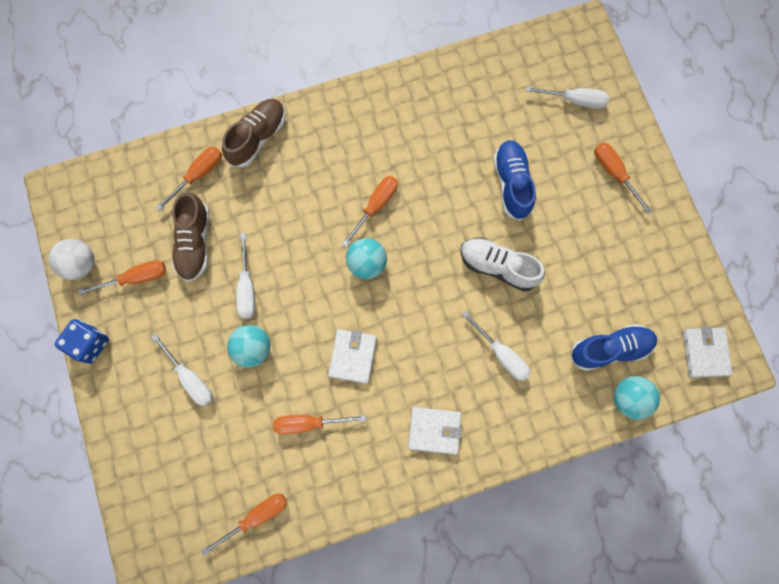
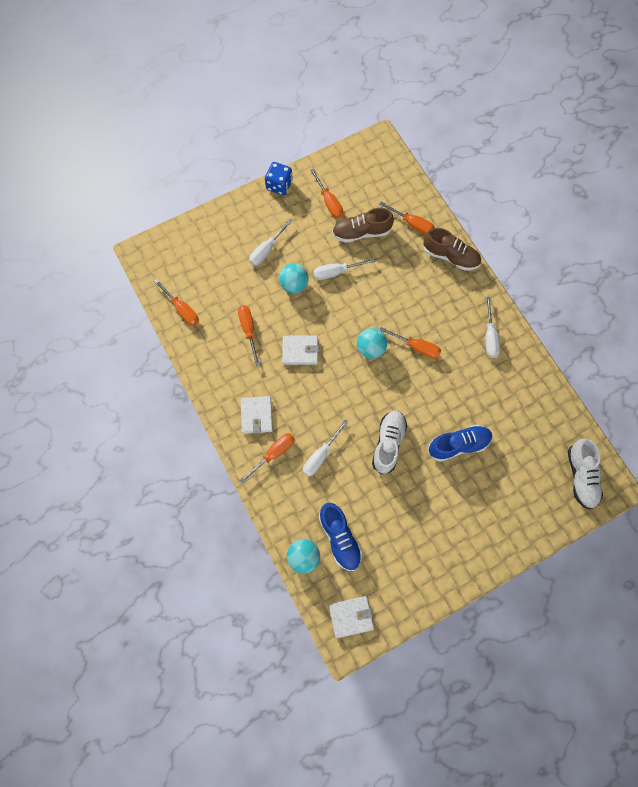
camera: 80 degrees right, 5 degrees down
(81, 264) = (331, 167): white ball -> none
(568, 59) = (581, 476): none -> white shoe
(575, 100) = (544, 486): white screwdriver -> white screwdriver (490, 336)
(614, 173) = (487, 526): orange screwdriver -> orange screwdriver (274, 454)

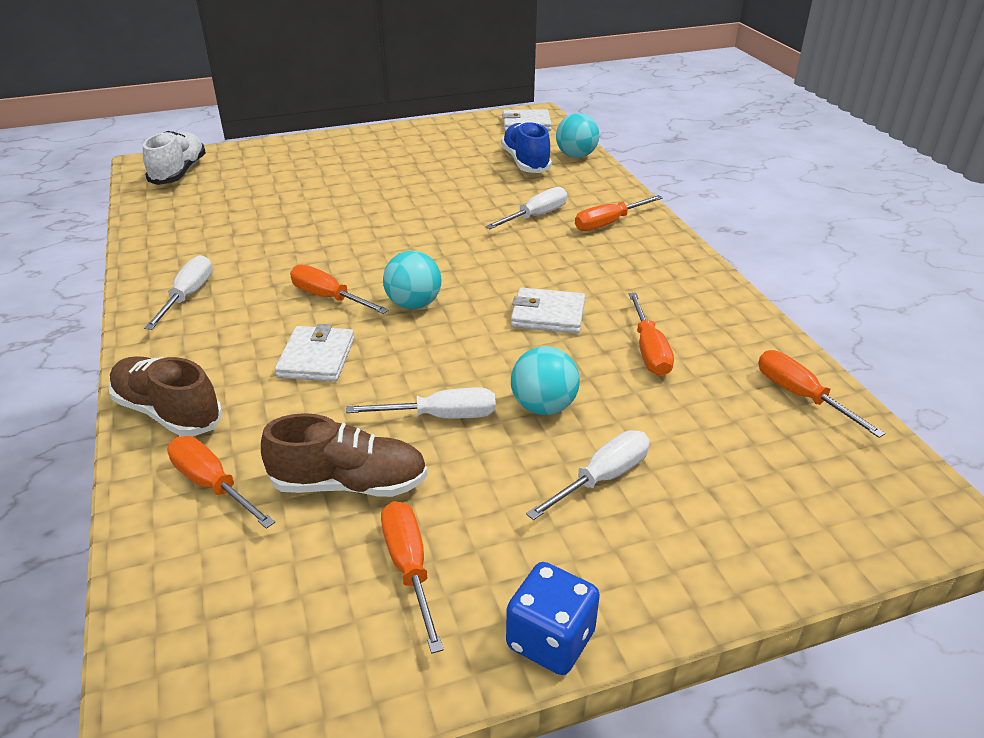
camera: 170 degrees left, 35 degrees down
(257, 415) = (634, 257): white wallet -> white wallet (316, 358)
(388, 443) = (429, 216): white shoe -> none
(458, 445) = (325, 206): blue shoe -> none

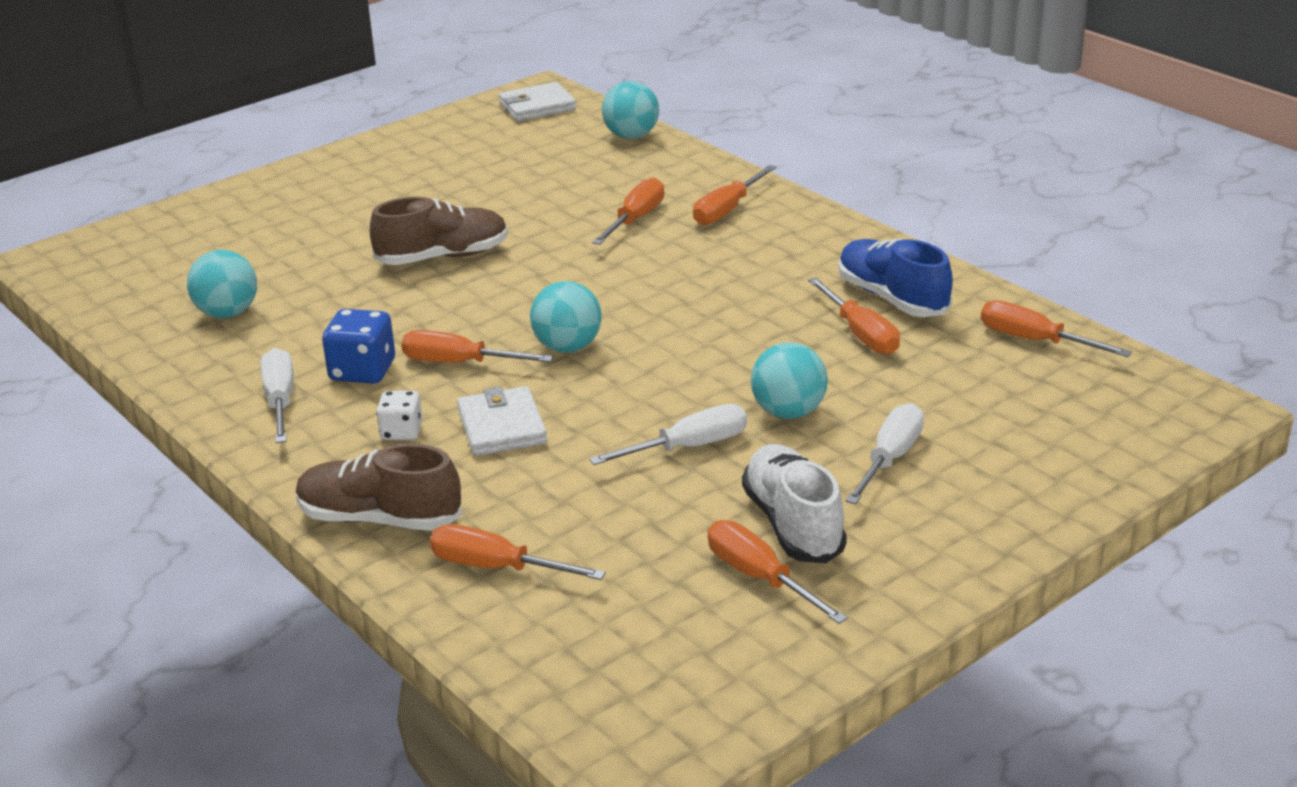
camera: 20 degrees left, 5 degrees down
(179, 173) = (111, 261): white shoe -> white shoe (793, 524)
(213, 223) = (227, 313): none -> turquoise ball
(244, 342) = (401, 432): none -> white dice
(349, 484) = (642, 529): brown shoe -> brown shoe (443, 257)
(525, 162) = (574, 156): blue shoe -> blue shoe (892, 298)
(536, 216) = (635, 219): white screwdriver -> orange screwdriver
(548, 315) = (728, 323): white wallet -> none
(550, 639) = (928, 592): blue dice -> blue dice (362, 371)

